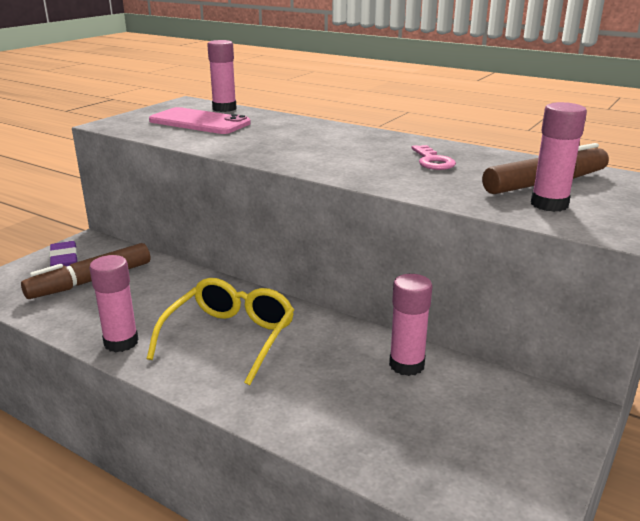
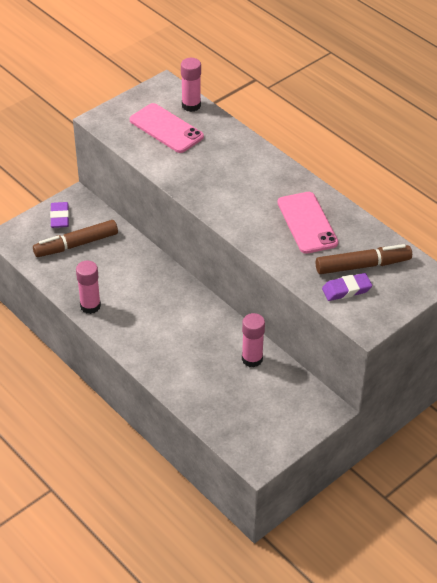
camera: 15 degrees right, 20 degrees up
(230, 337) = (155, 315): yellow glasses -> none
(432, 161) = (307, 223): pink key -> pink phone
(549, 204) = (346, 290): pink glue stick -> purple eraser

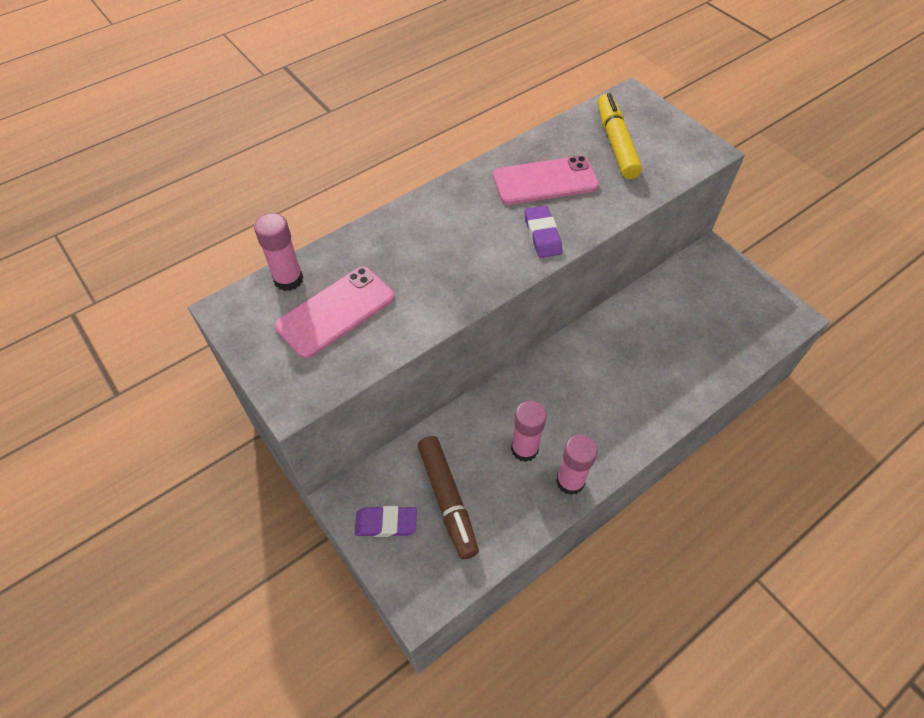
camera: 85 degrees left, 10 degrees up
(252, 359) = (650, 310): pink glue stick -> pink glue stick (524, 449)
(346, 290) = (656, 159): purple eraser -> purple eraser (542, 235)
(363, 265) = (616, 143): brown marker -> yellow marker

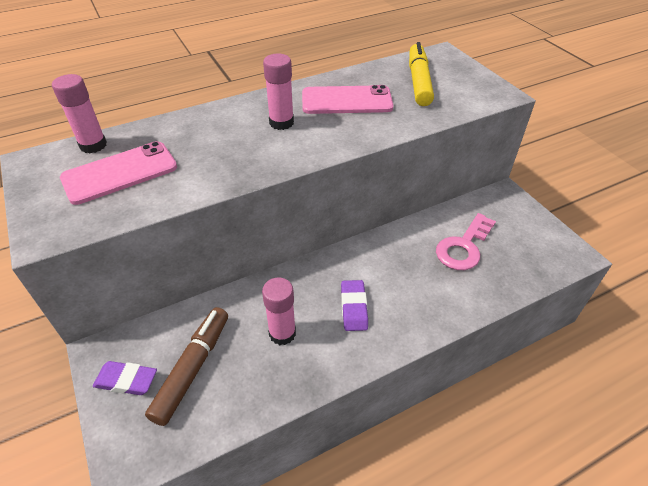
camera: 10 degrees right, 10 degrees down
(447, 499) = (192, 368): brown marker -> brown marker turned 150 degrees counterclockwise
(542, 235) = (329, 138): purple eraser -> purple eraser (354, 308)
(570, 481) = (317, 370): pink glue stick -> pink glue stick (281, 123)
(681, 324) = (463, 247): none -> pink key

